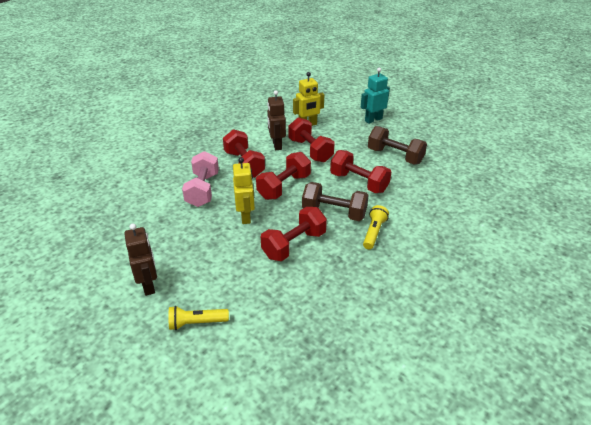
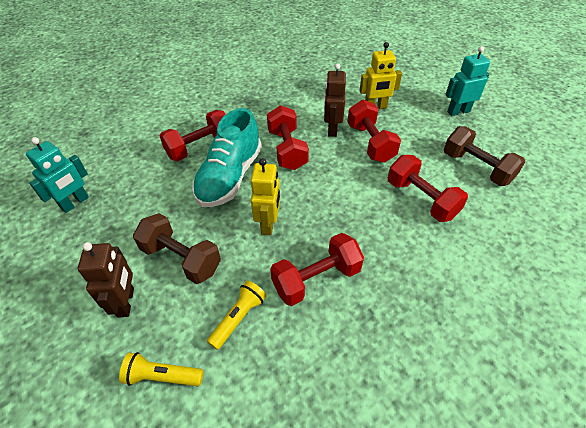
camera: 15 degrees right, 10 degrees up
(74, 228) = (75, 203): none -> turquoise robot
(203, 190) = (230, 177): pink dumbbell -> turquoise shoe
(284, 187) = (326, 189): red dumbbell -> red dumbbell (200, 147)
(334, 213) = (379, 239): brown dumbbell -> brown dumbbell (181, 259)
(374, 232) = (425, 281): yellow flashlight -> yellow flashlight (239, 318)

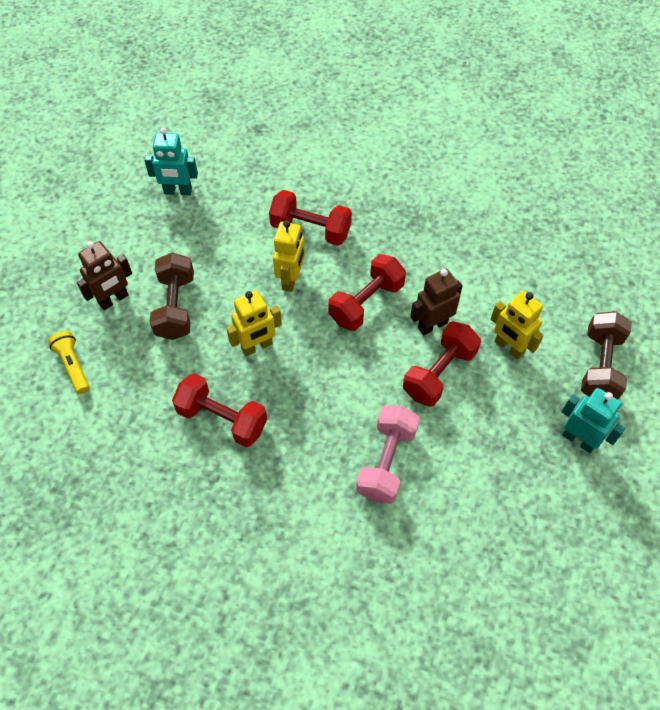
camera: 55 degrees right, 10 degrees up
(230, 177) = (291, 279): turquoise shoe -> yellow robot
(239, 318) = (148, 384): yellow flashlight -> none
(421, 199) = (386, 462): red dumbbell -> pink dumbbell
(476, 168) = (482, 499): brown dumbbell -> brown dumbbell (600, 366)

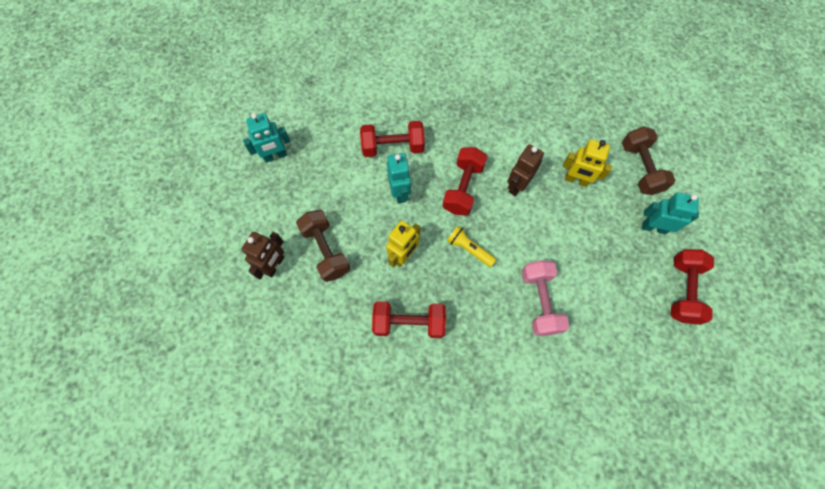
camera: 25 degrees left, 10 degrees up
(73, 366) = (273, 332): yellow flashlight -> yellow flashlight (469, 249)
(291, 279) = (400, 192): yellow robot -> turquoise robot
(439, 373) = (540, 220): red dumbbell -> red dumbbell (683, 290)

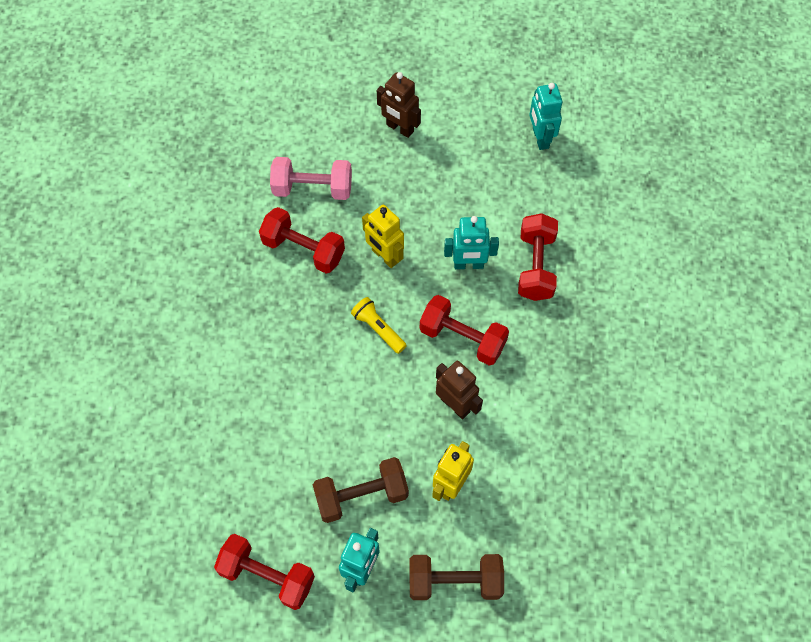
camera: 100 degrees right, 5 degrees down
(326, 250) = (407, 178): brown dumbbell -> brown dumbbell (361, 495)
(409, 323) = (303, 249): red dumbbell -> red dumbbell turned 75 degrees counterclockwise
(469, 249) = (378, 329): yellow flashlight -> yellow flashlight turned 90 degrees counterclockwise
(540, 301) = (295, 394): pink dumbbell -> pink dumbbell (313, 188)

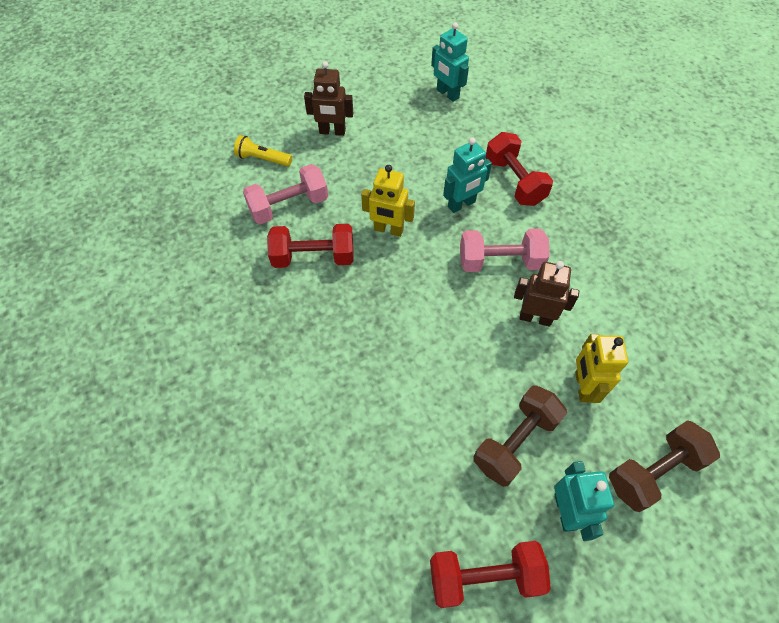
camera: 30 degrees left, 5 degrees down
(378, 329) = (425, 289): yellow flashlight -> yellow flashlight (263, 159)
(462, 338) = (500, 262): red dumbbell -> pink dumbbell

